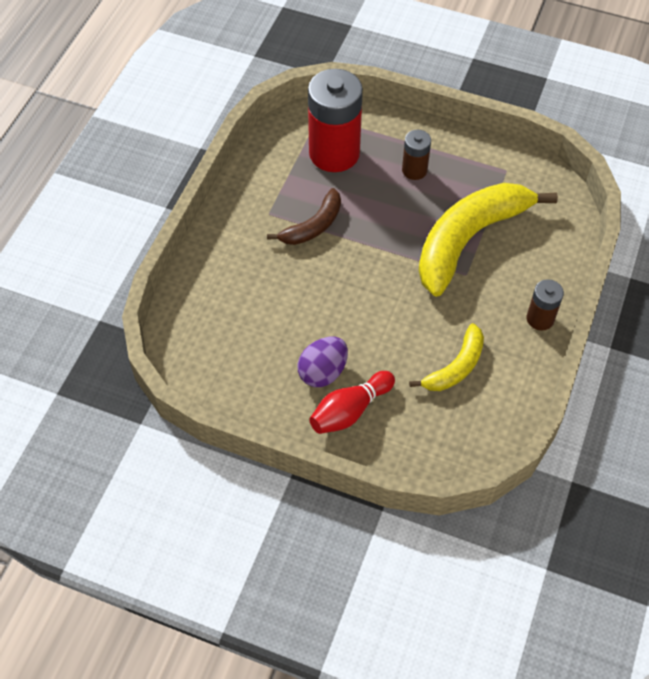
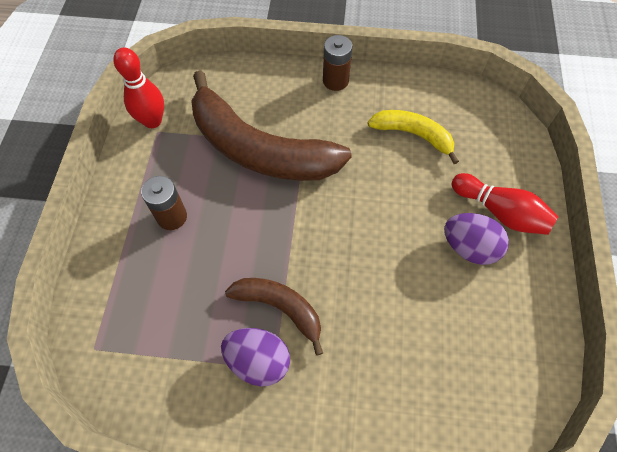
camera: 105 degrees left, 5 degrees up
(277, 205) = (258, 361): none -> purple egg
(334, 153) = (158, 312): red battery -> none
(469, 239) = (258, 149): yellow banana -> brown banana
(519, 168) = (152, 121): none -> red bowling pin

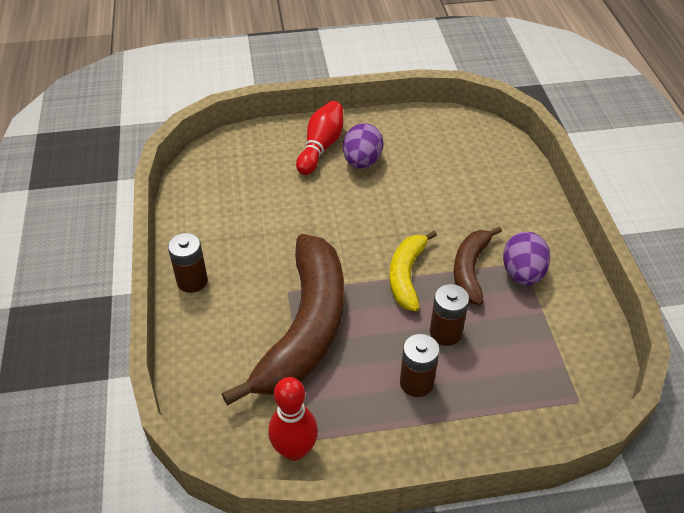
camera: 105 degrees left, 15 degrees down
(213, 257) = (445, 333): none -> brown battery
(413, 135) = (253, 208): yellow banana -> yellow banana (406, 275)

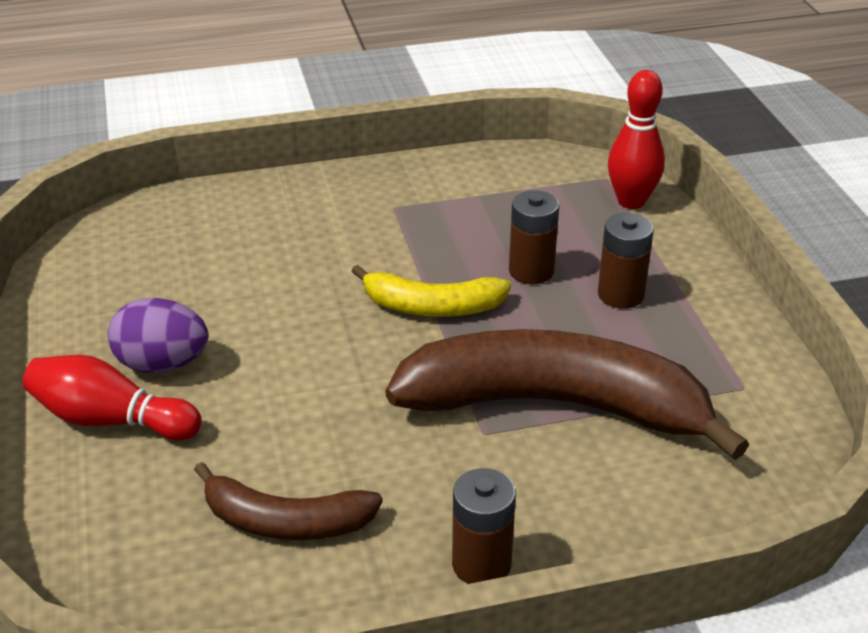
camera: 95 degrees left, 10 degrees down
(294, 450) = (766, 398): red bowling pin -> red bowling pin (631, 201)
(470, 269) = (412, 249): brown banana -> brown banana (284, 521)
(522, 273) = (414, 207): purple egg -> none

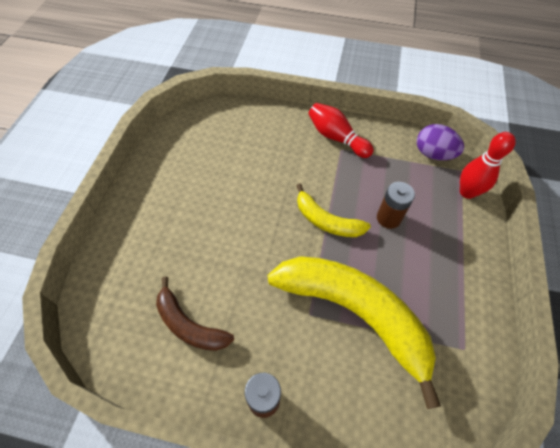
camera: 25 degrees right, 20 degrees up
(111, 420) = (149, 227): red bowling pin -> red bowling pin (336, 138)
(162, 364) = (187, 203): purple egg -> purple egg (433, 154)
(557, 405) = (355, 314): brown banana -> yellow banana
(620, 294) = (428, 254): brown battery -> none

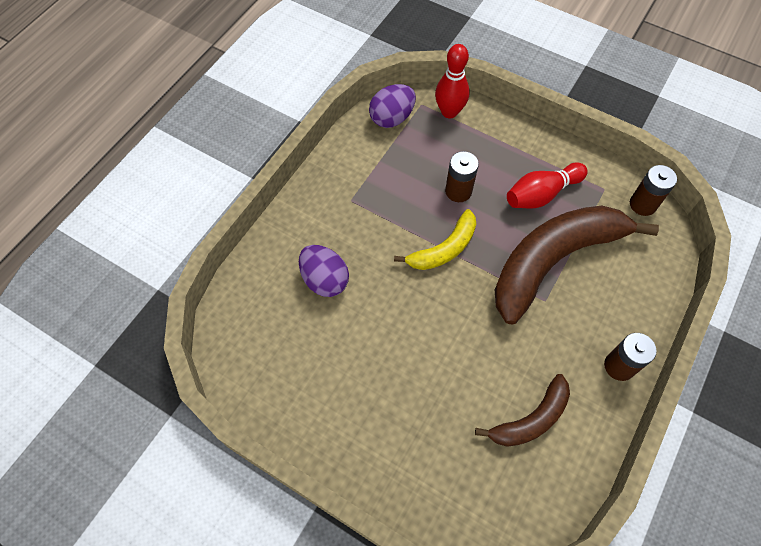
camera: 70 degrees left, 5 degrees up
(266, 152) = (325, 280): none -> purple egg
(336, 138) = (332, 198): red bowling pin -> red bowling pin (541, 194)
(355, 314) = (554, 260): yellow banana -> brown banana
(468, 395) = (642, 204): none -> brown battery

